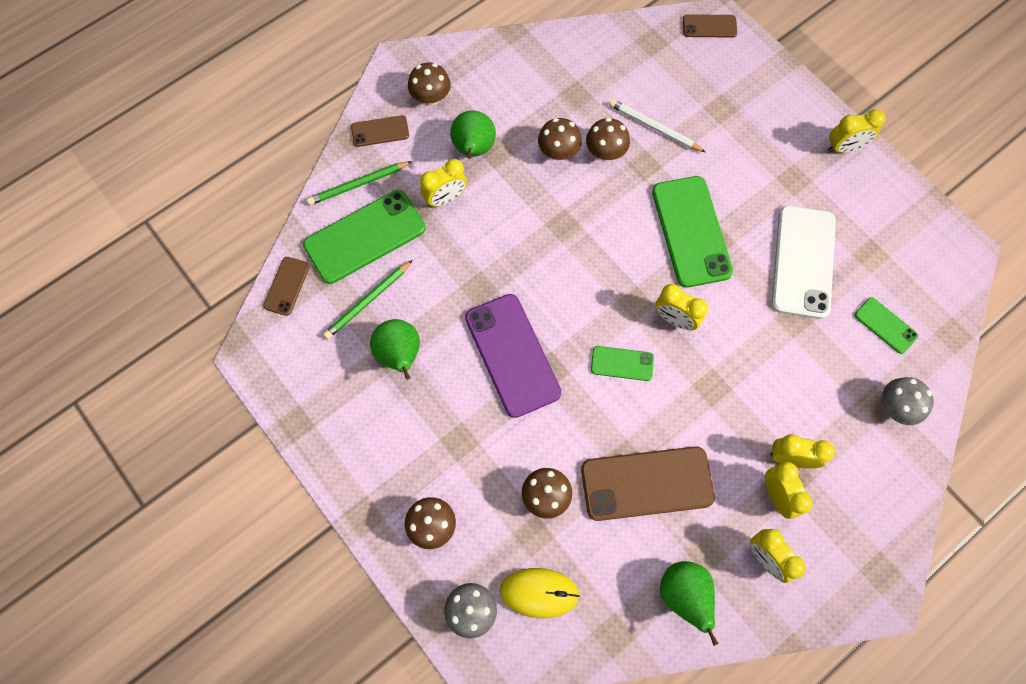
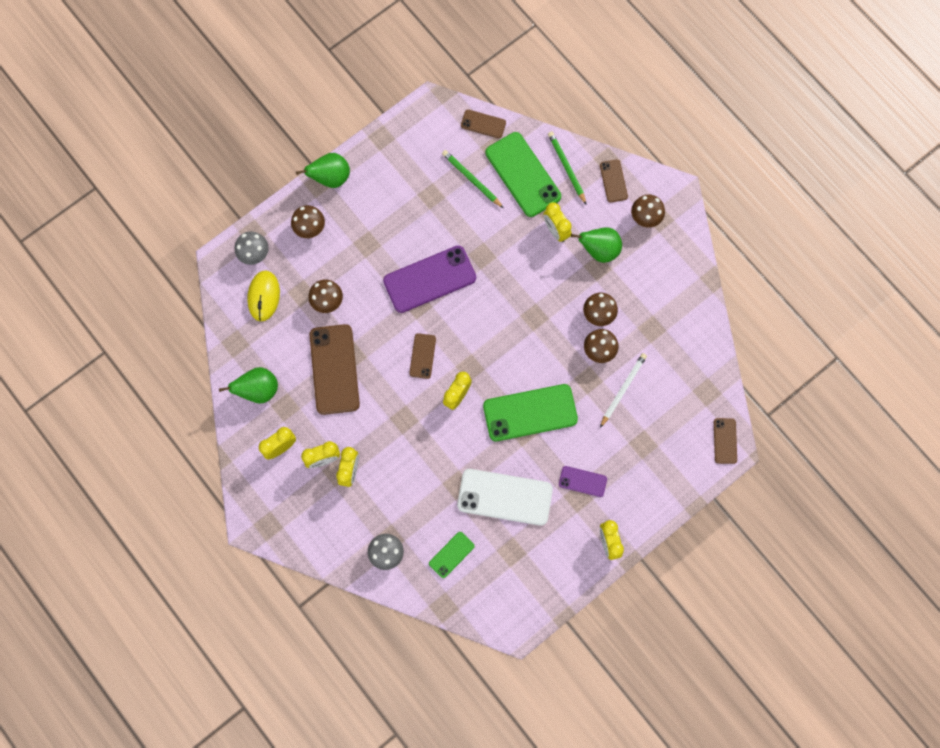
camera: 90 degrees right, 5 degrees up
(399, 355) = (430, 202): green pear -> green pear (330, 178)
(622, 363) = (422, 356): green phone -> brown phone
(773, 174) = (582, 481): none -> purple phone

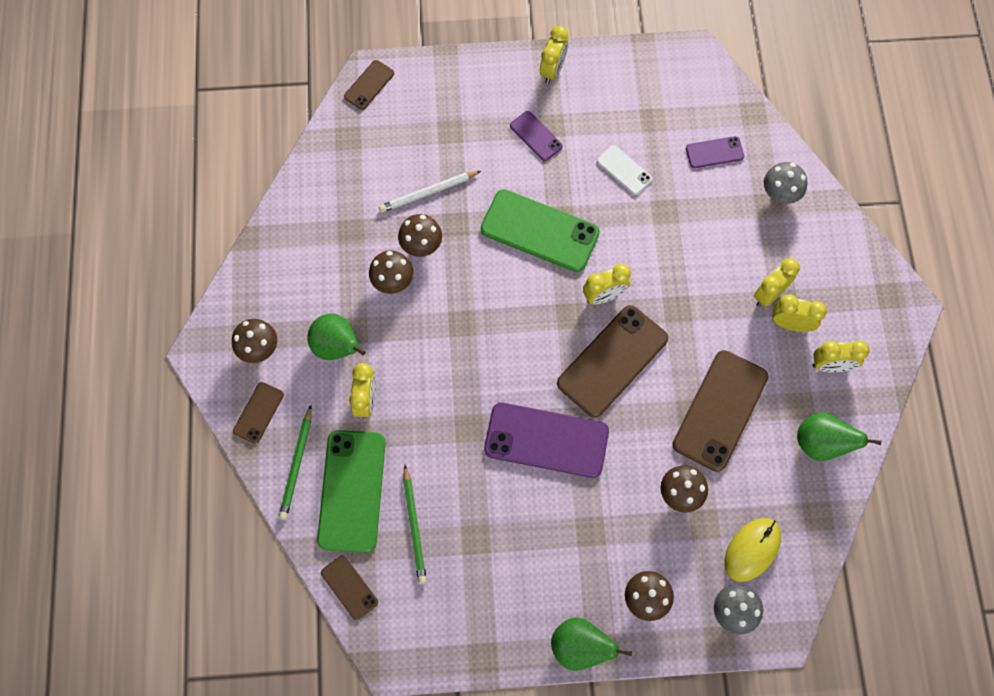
camera: 145 degrees left, 5 degrees down
(422, 356) = (612, 361): brown phone -> brown phone, size x1.98
(451, 554) = (714, 152): green phone -> purple phone
(505, 497) = (624, 170): white phone -> white phone, size x0.50

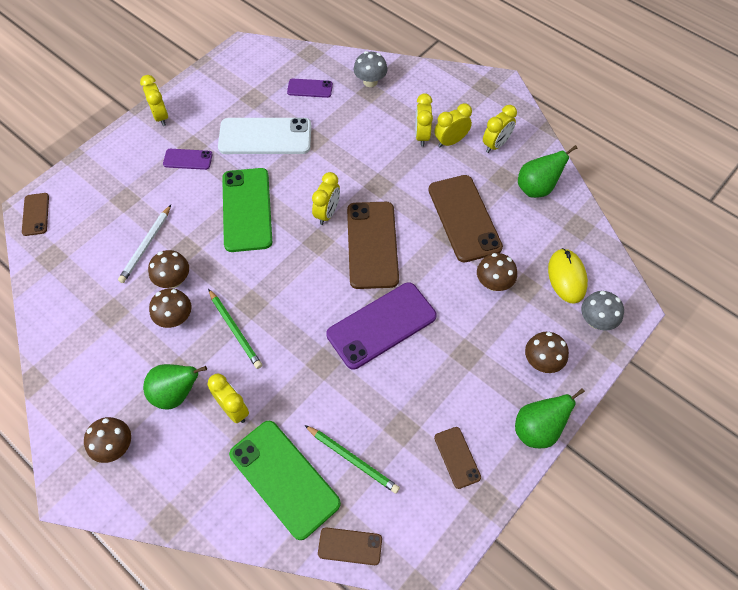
camera: 45 degrees left, 10 degrees down
(258, 412) = (158, 491): brown phone -> brown phone (457, 457)
(297, 464) = (224, 499): green pencil -> green pencil (235, 330)
(539, 231) = (247, 209): green phone -> green phone turned 75 degrees counterclockwise
(624, 170) = (265, 137): white phone -> white phone, size x1.98
(714, 152) = (310, 88): purple phone -> purple phone turned 60 degrees clockwise

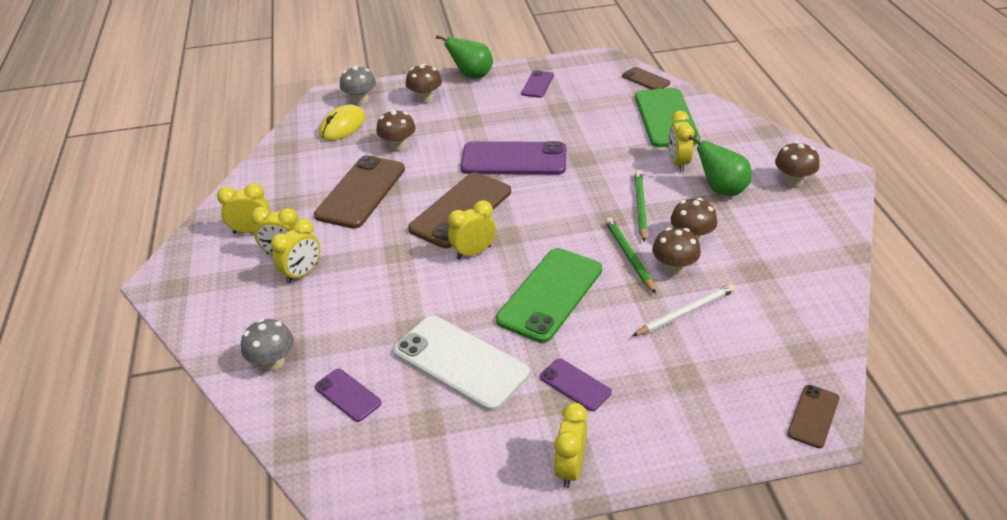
camera: 140 degrees left, 20 degrees down
(352, 459) = (609, 108): green pencil -> green pencil (629, 256)
(457, 457) = (537, 84): brown phone -> purple phone
(536, 188) = (274, 183): green pear -> none

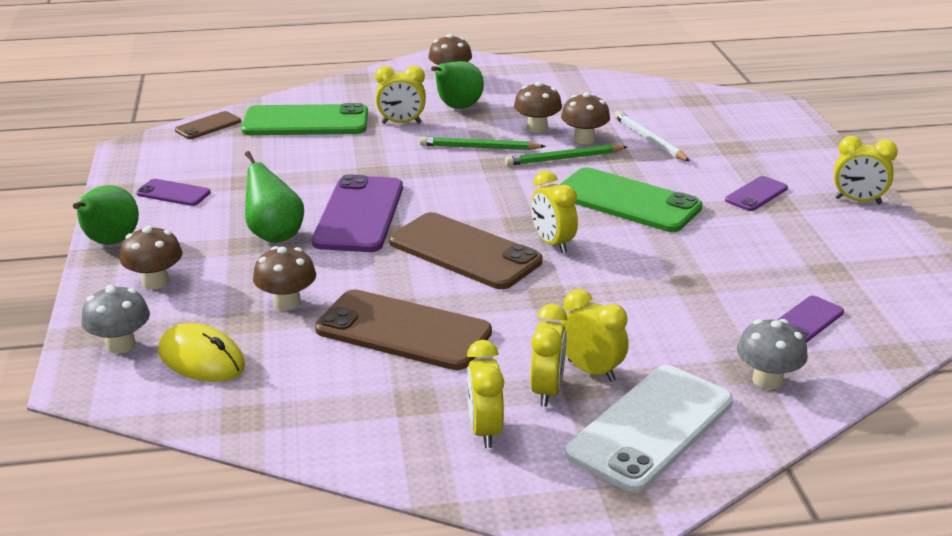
camera: 90 degrees left, 10 degrees down
(460, 362) = (739, 252): white phone -> white phone (650, 427)
(483, 129) = (274, 235): none -> green pear
(813, 416) = (765, 105): brown phone -> none

